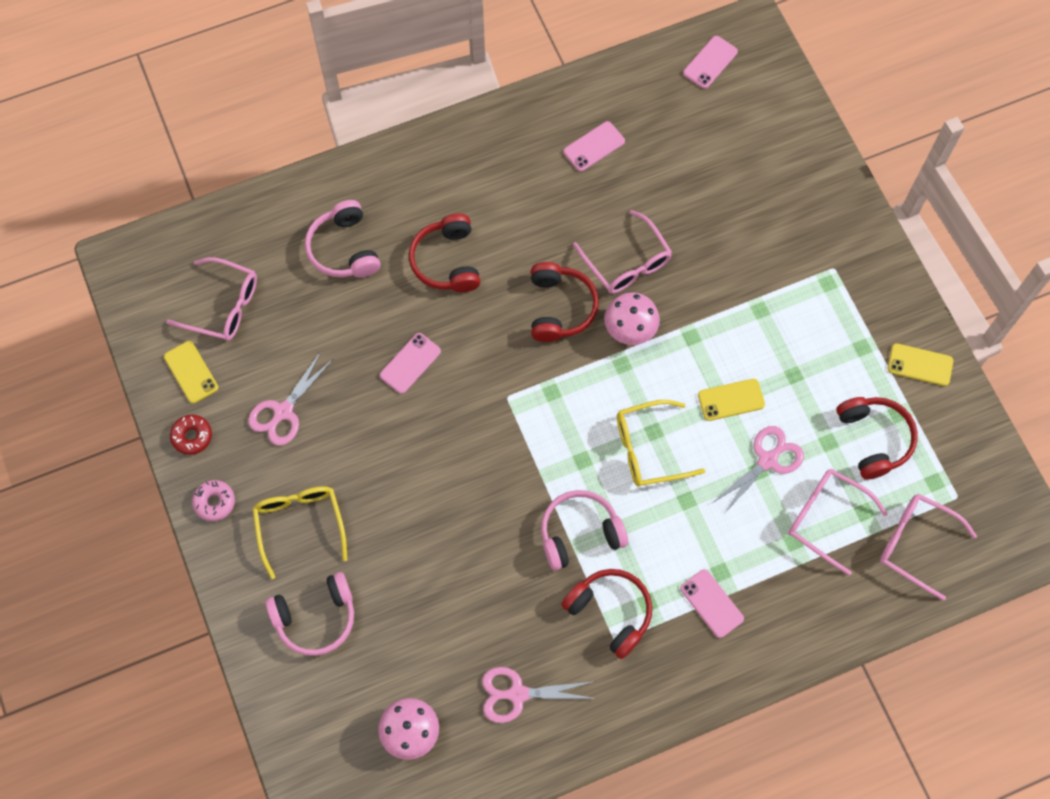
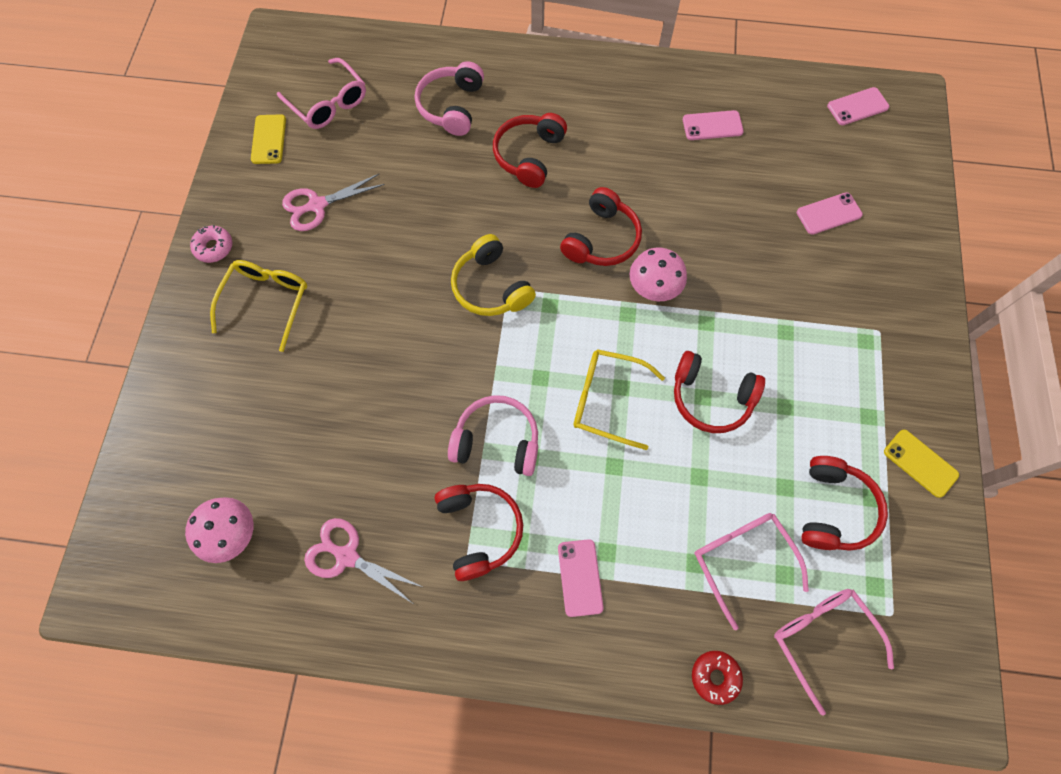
camera: 30 degrees right, 0 degrees up
(192, 436) = (234, 188): red donut -> red donut (715, 677)
(315, 617) = (225, 385): pink headphones -> none
(410, 363) = (445, 220): pink phone -> pink phone (828, 213)
(491, 403) = (491, 287): none -> yellow headphones
(627, 262) = (684, 231): pink glasses -> none
(731, 400) = (711, 397): yellow phone -> red headphones
(767, 461) = (714, 472): pink scissors -> none

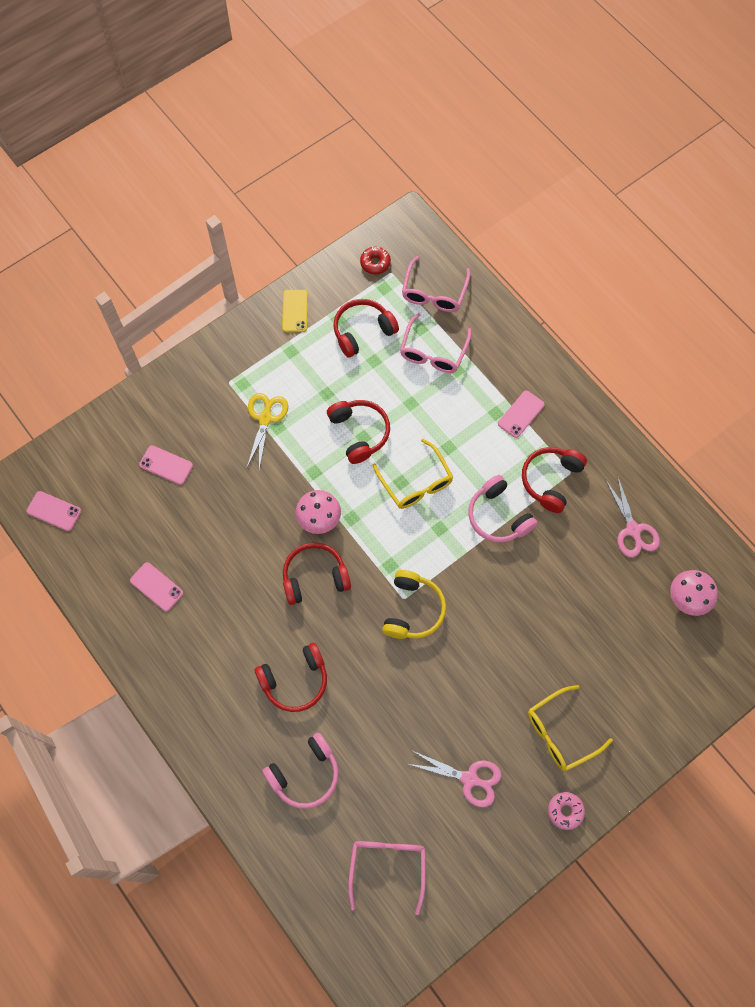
camera: 135 degrees left, 0 degrees up
(269, 139) = (457, 874): yellow phone -> none
(715, 677) = (500, 322): red donut -> red donut (375, 263)
(806, 329) = (265, 418): none -> yellow scissors

